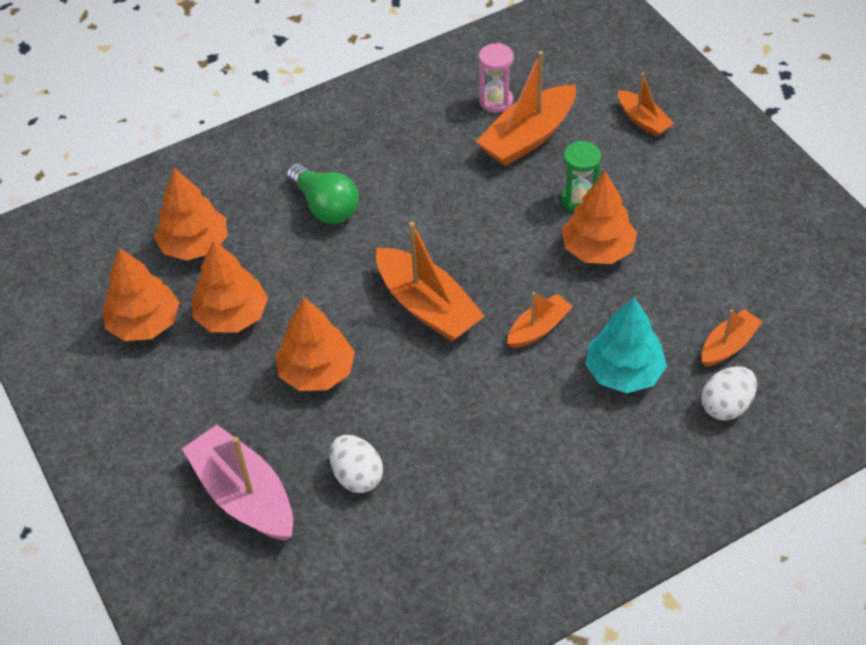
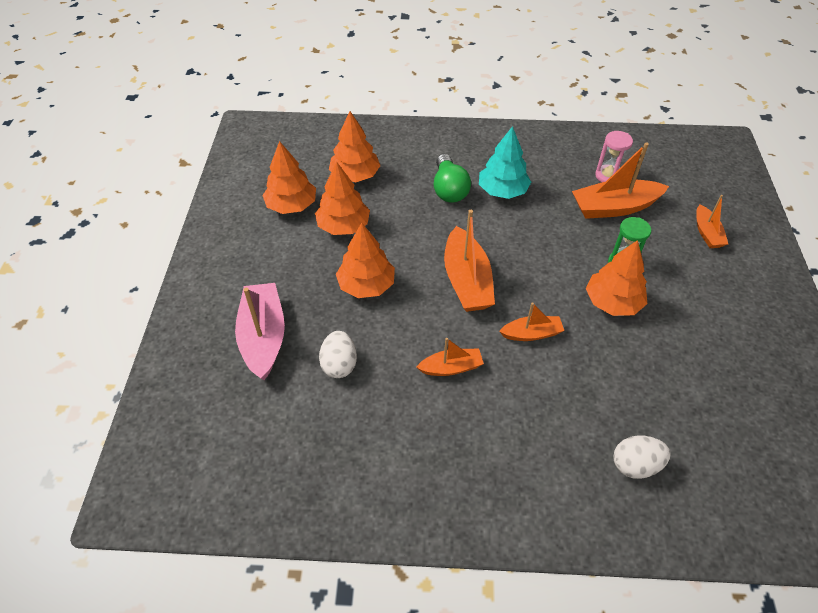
camera: 30 degrees right, 0 degrees up
(624, 372) = (572, 396): turquoise tree -> turquoise tree (502, 191)
(728, 345) = (667, 421): orange boat -> orange boat (451, 367)

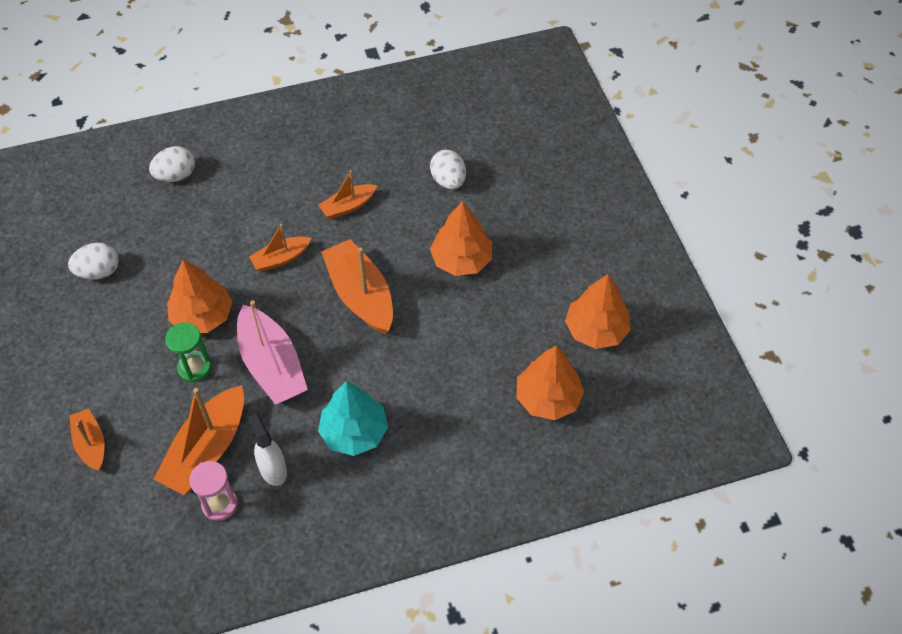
camera: 160 degrees right, 5 degrees up
(263, 337) = (529, 183): pink boat -> pink boat (272, 365)
(343, 226) = (522, 321): orange tree -> none
(449, 189) = (422, 413): green light bulb -> none
(567, 185) = (273, 469): none -> white spray bottle
(614, 207) = (207, 450): orange boat -> orange boat turned 150 degrees clockwise
(717, 372) = (99, 272): none -> white egg

